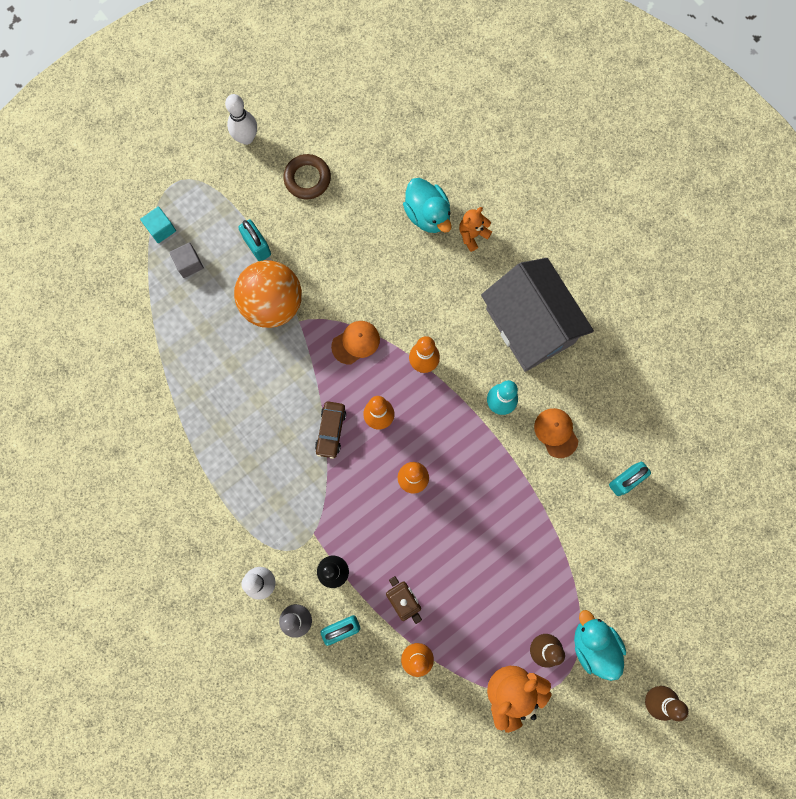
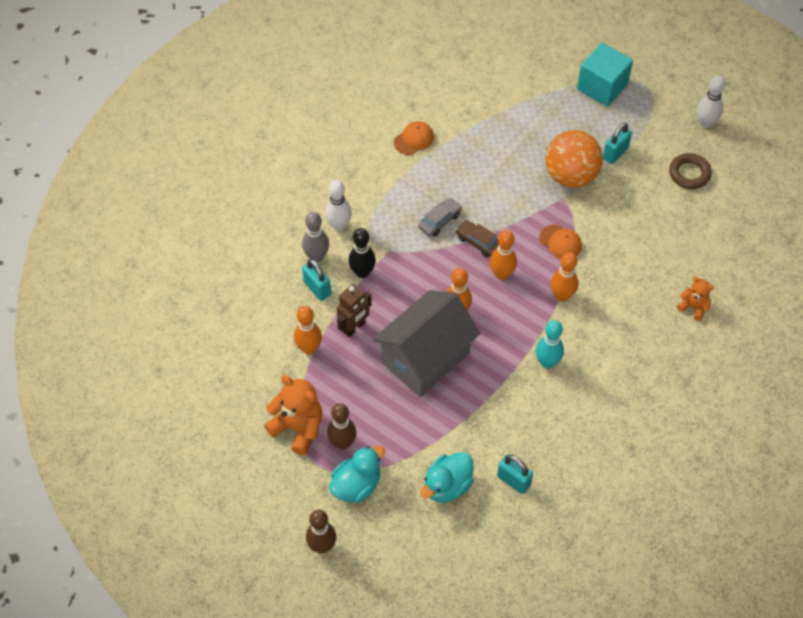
camera: 75 degrees right, 20 degrees down
(161, 229) = (602, 87): turquoise cube -> turquoise cube, size x1.99
(189, 264) = (581, 112): grey cube -> none
(290, 465) = (439, 221): none -> grey car
(331, 431) = (478, 242): brown car -> brown car turned 45 degrees clockwise
(427, 214) = (697, 268): turquoise duck -> turquoise duck (447, 486)
(529, 326) = (628, 371): grey house -> grey house (425, 358)
(556, 432) = (537, 413): orange cap -> orange cap (414, 139)

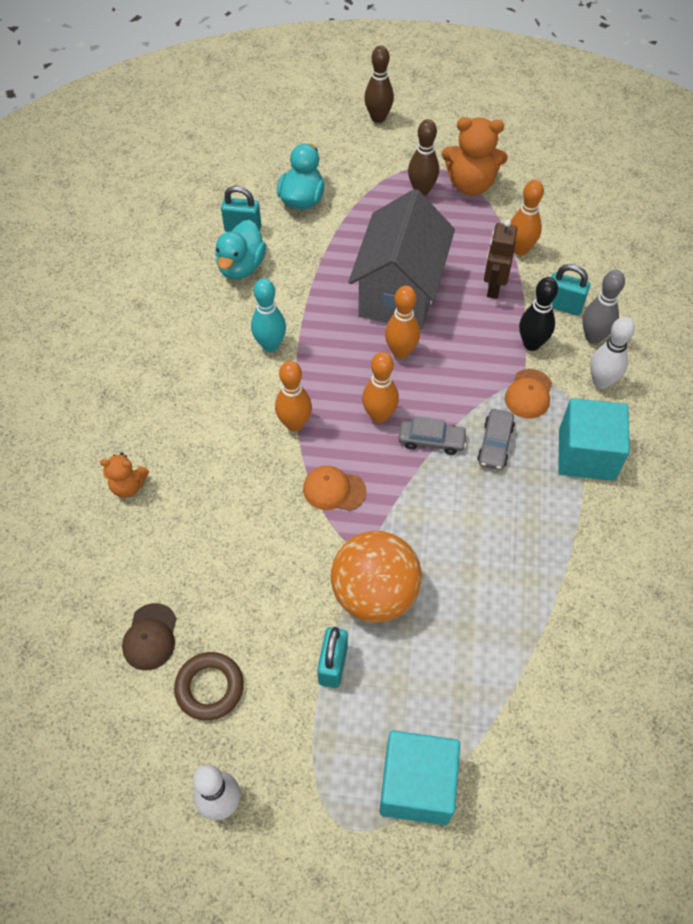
camera: 150 degrees right, 0 degrees up
(356, 485) = (383, 167): turquoise duck -> turquoise duck (241, 266)
(388, 188) = (586, 454): none -> turquoise cube
(414, 139) = (611, 539): orange cap -> orange cap (528, 394)
(478, 242) = (431, 440): brown car -> grey car
(713, 213) = (150, 637): none -> brown cap

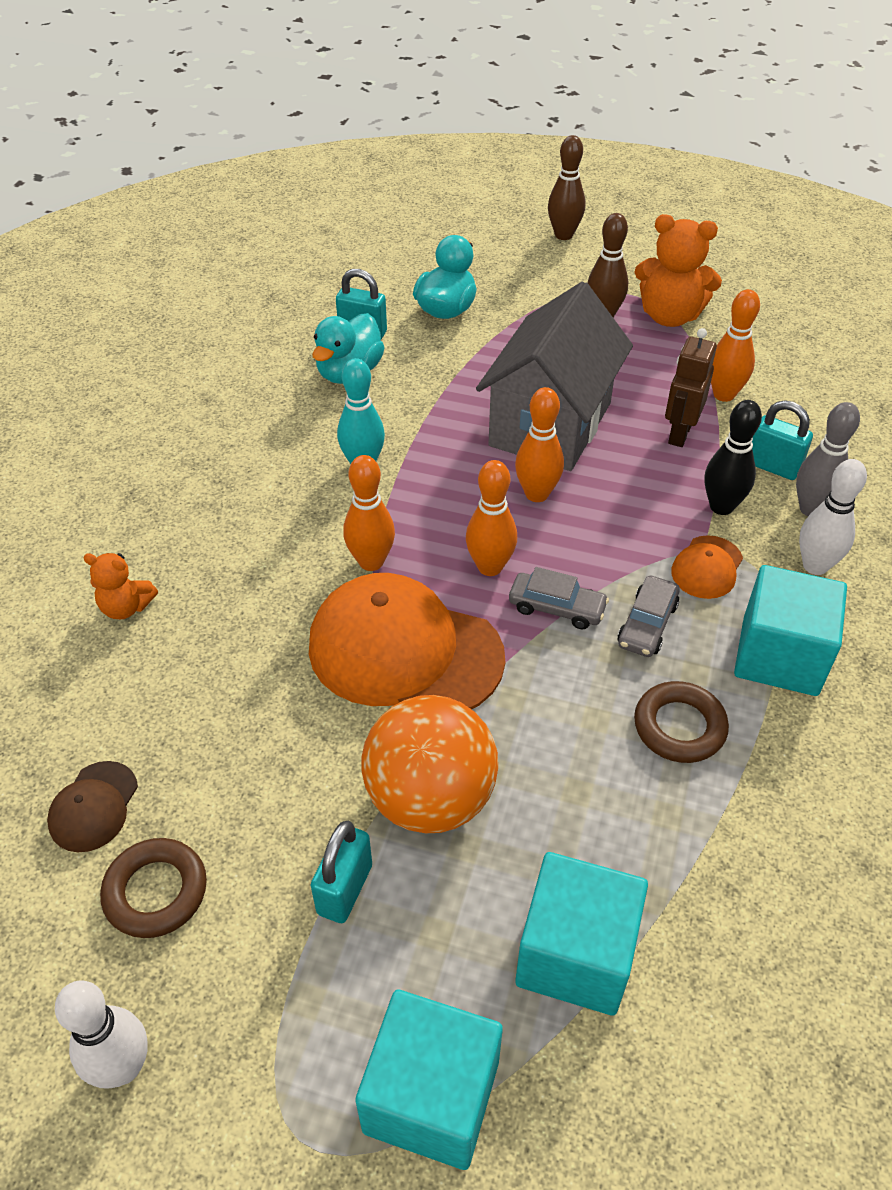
camera: 10 degrees right, 10 degrees down
(334, 490) = (404, 651): orange cap -> orange cap, size x2.19
(487, 682) = (575, 954): none -> turquoise cube
(528, 517) = (679, 727): none -> brown ring

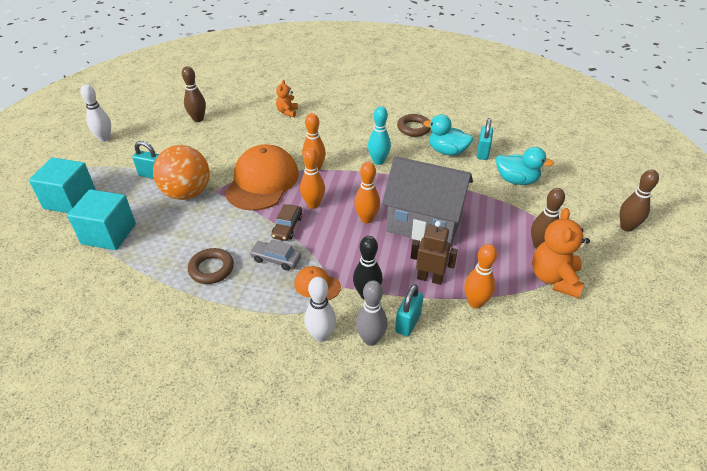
camera: 85 degrees right, 5 degrees down
(93, 806) = (198, 119): brown cap -> brown bowling pin
(156, 892) = (162, 136): brown ring -> brown ring (414, 128)
(557, 607) = (287, 227): grey car -> brown car
(779, 656) = (252, 312): turquoise cube -> none

